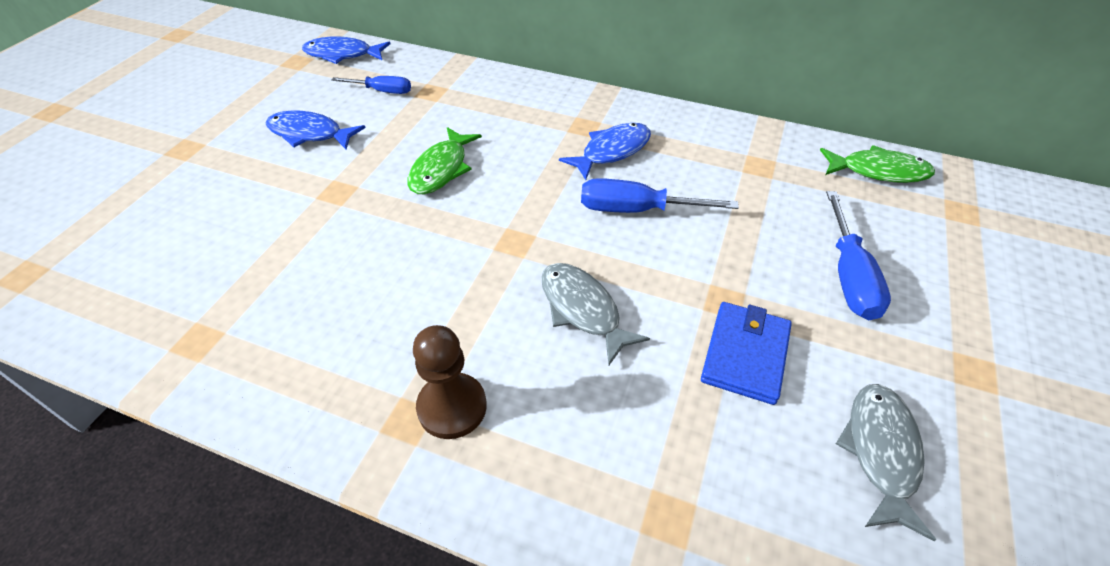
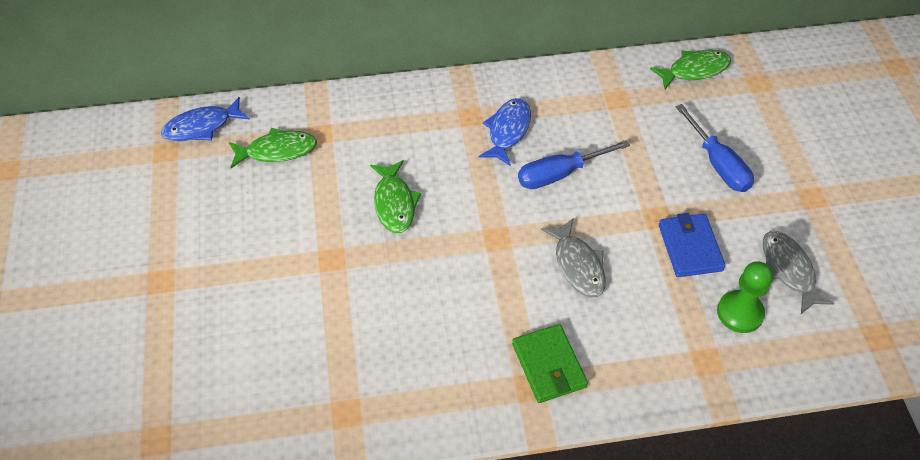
camera: 30 degrees left, 5 degrees up
(309, 134) = (256, 219): blue fish -> none
(382, 91) = (277, 151): blue screwdriver -> green fish
(452, 407) = (549, 365): brown pawn -> green wallet
(582, 309) = (578, 265): grey fish -> grey fish turned 135 degrees counterclockwise
(765, 474) = (740, 313): none -> green pawn

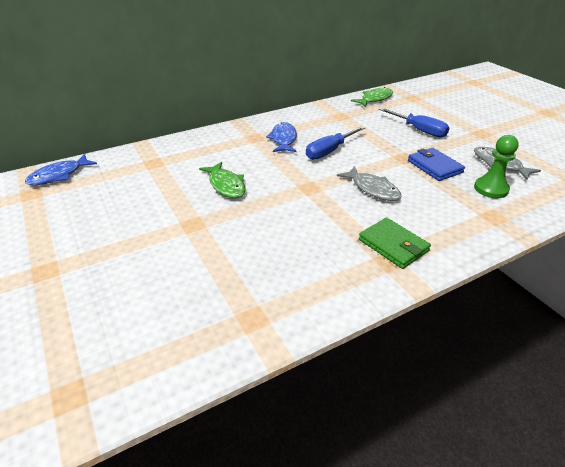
camera: 20 degrees left, 15 degrees down
(277, 151) = (124, 177): green fish -> none

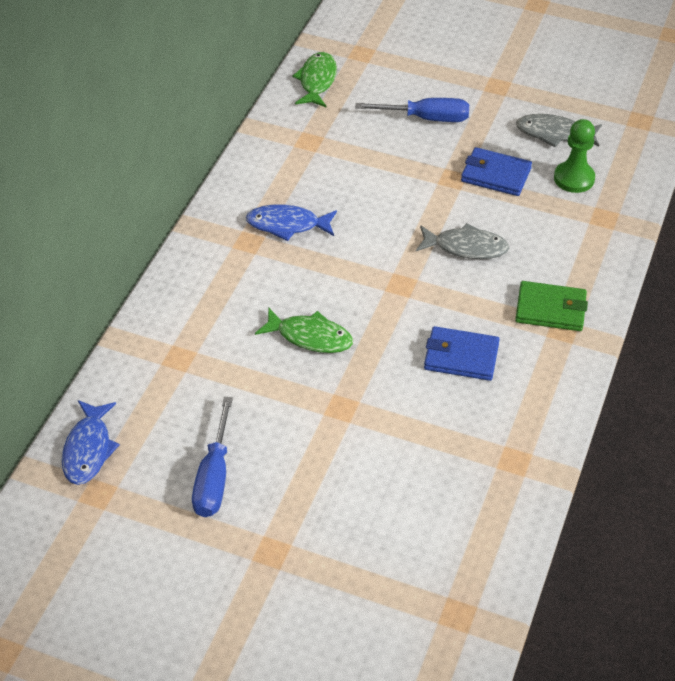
camera: 40 degrees left, 10 degrees up
(283, 139) = (287, 225): blue fish -> blue fish turned 45 degrees counterclockwise
(297, 238) = (461, 356): none -> blue wallet
(329, 151) = (363, 214): blue screwdriver -> blue screwdriver (214, 476)

